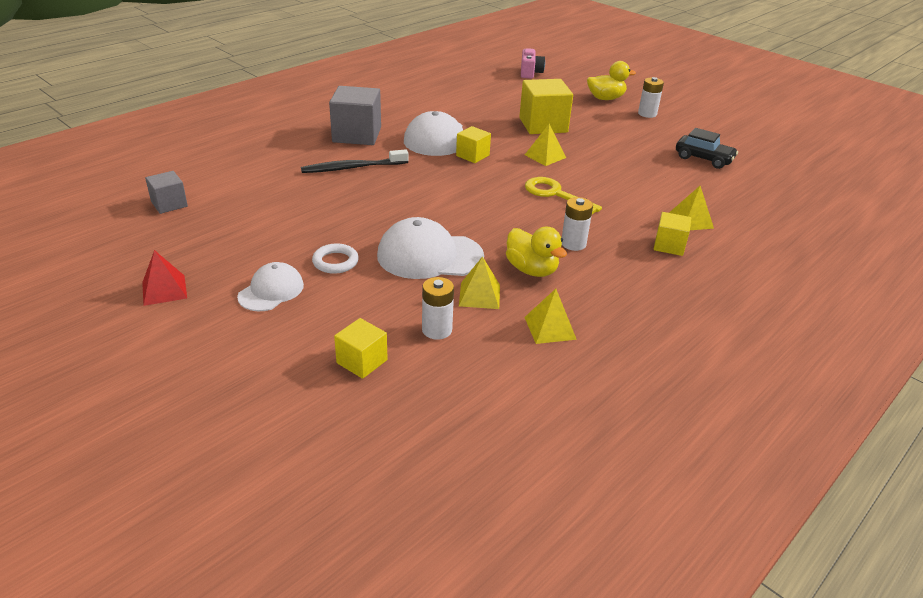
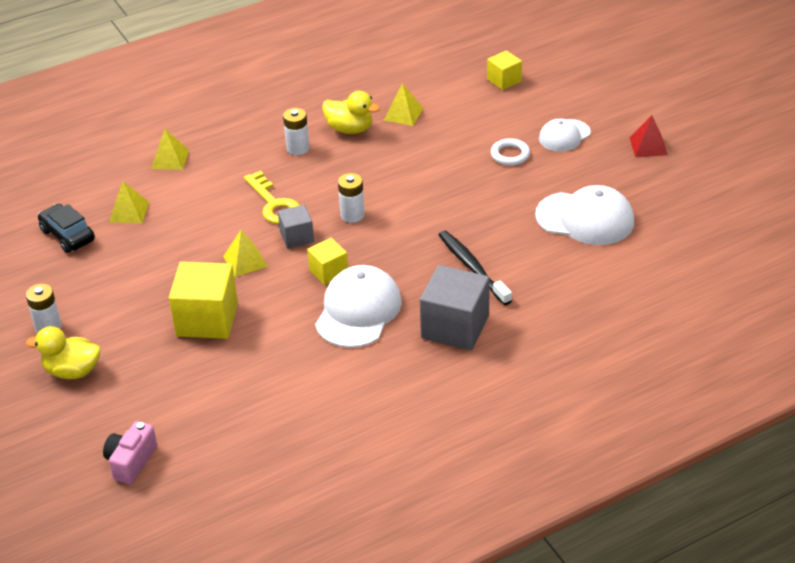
camera: 160 degrees left, 5 degrees up
(169, 204) = (665, 236): grey cube -> grey cube (297, 237)
(352, 168) = (472, 267): black toothbrush -> black toothbrush turned 120 degrees counterclockwise
(429, 256) = (429, 151): white cap -> white cap (585, 219)
(437, 330) = (446, 93): white battery -> white battery (352, 215)
(531, 270) = (350, 129): yellow duck -> yellow duck turned 135 degrees clockwise
(550, 328) = (365, 86): yellow pyramid -> yellow pyramid (129, 212)
(669, 246) = (216, 137): yellow cube -> none

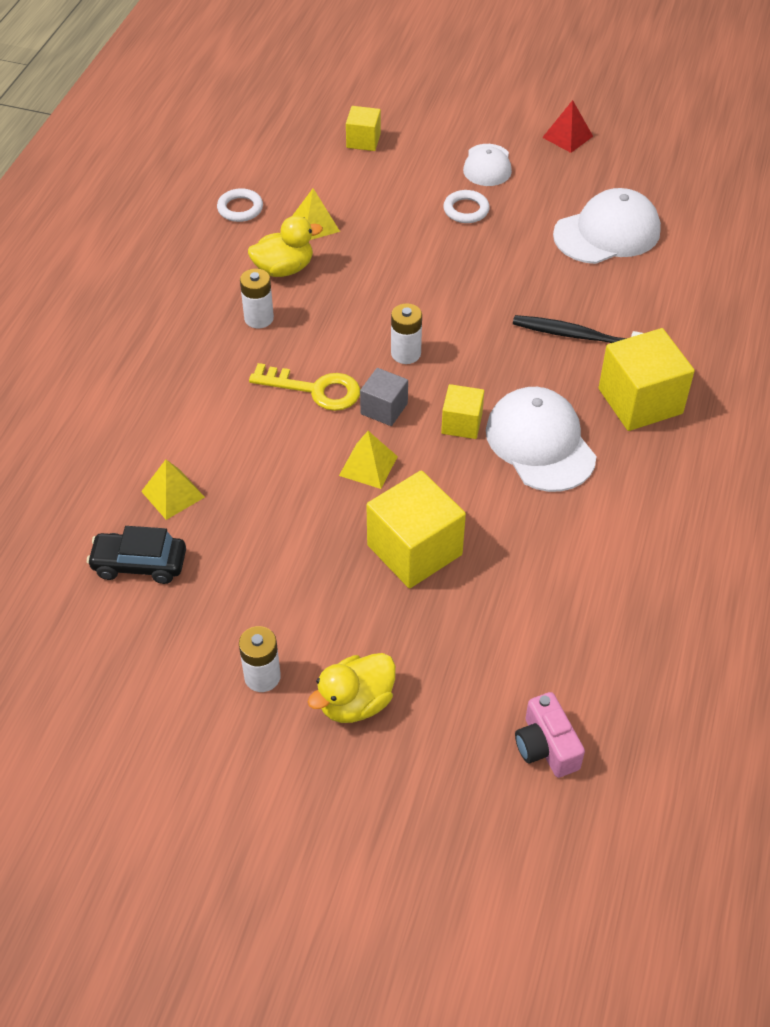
camera: 45 degrees left, 10 degrees up
(170, 159) = (137, 410): yellow pyramid -> none
(372, 82) = (240, 208): none -> white ring
(455, 327) = (640, 401): grey cube -> yellow cube

